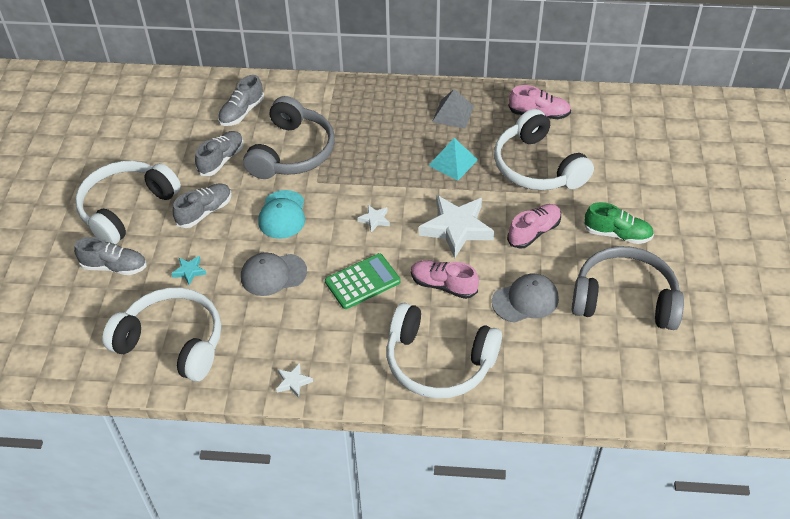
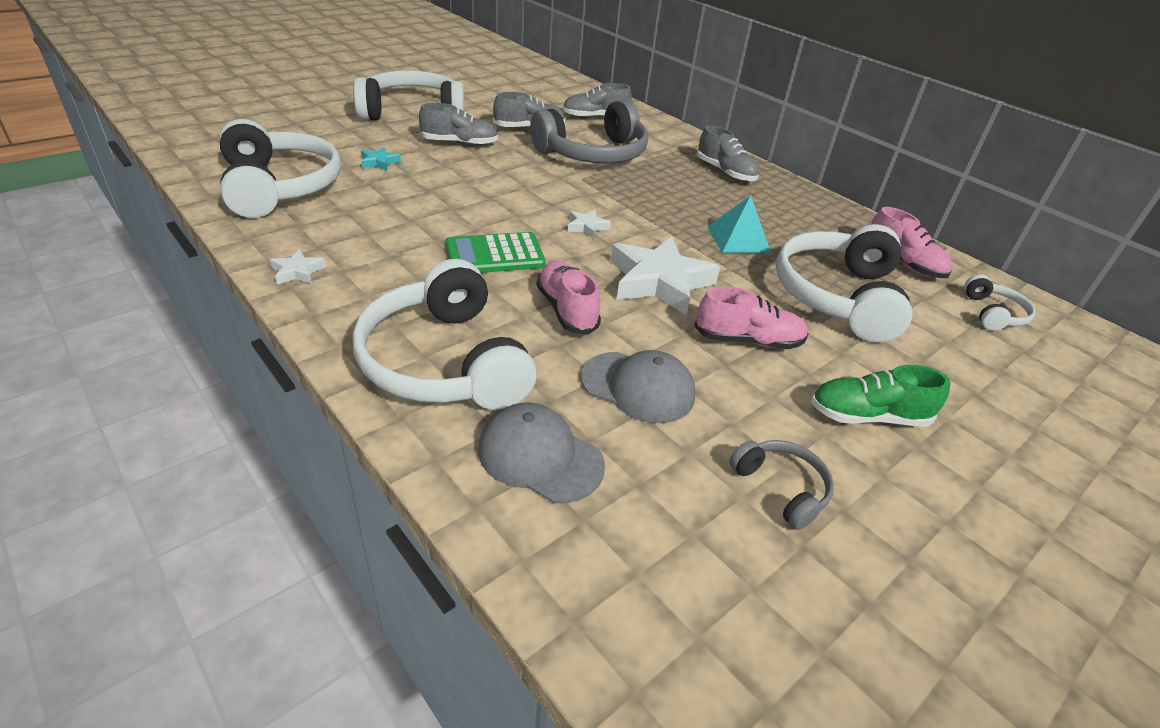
camera: 40 degrees right, 10 degrees down
(114, 267) = (340, 131): grey shoe -> grey shoe (725, 172)
(273, 274) = (432, 202): grey cap -> grey cap (540, 456)
(282, 215) = (513, 178): turquoise cap -> none
(362, 282) = (495, 255): green calculator -> green calculator turned 150 degrees clockwise
(453, 113) = (794, 212): grey pyramid -> none
(604, 121) = (993, 314): none -> white headphones
(617, 234) = (868, 416): green shoe -> green shoe turned 120 degrees clockwise
(624, 299) = (781, 488): grey headphones -> grey headphones, size x0.47

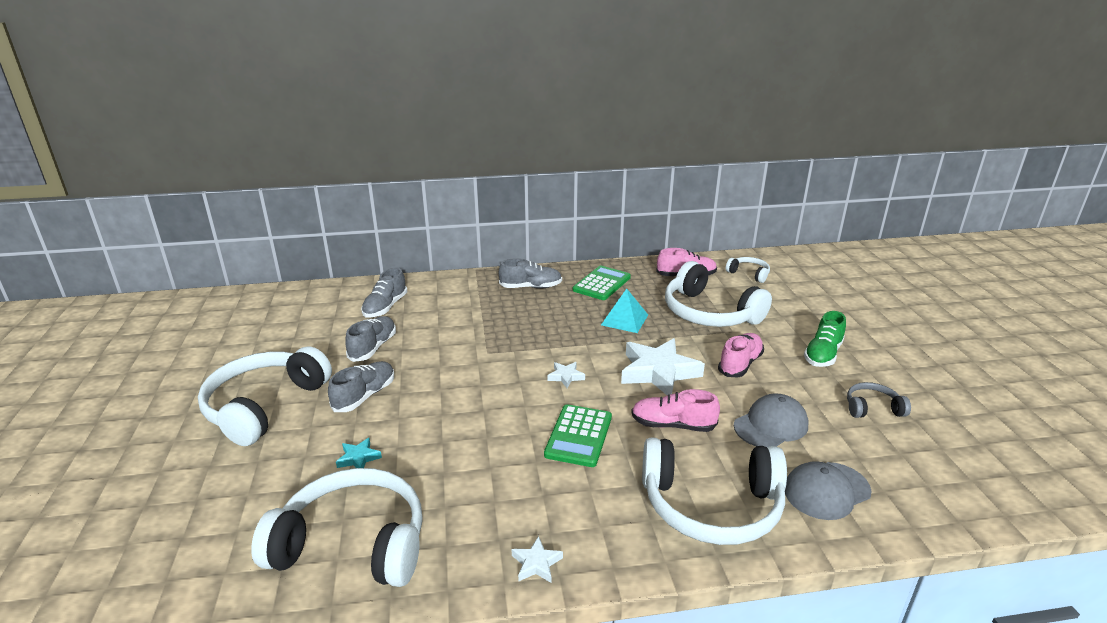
camera: 55 degrees left, 10 degrees down
(593, 154) = (451, 332): grey headphones -> none
(793, 210) = (602, 284): none -> green calculator

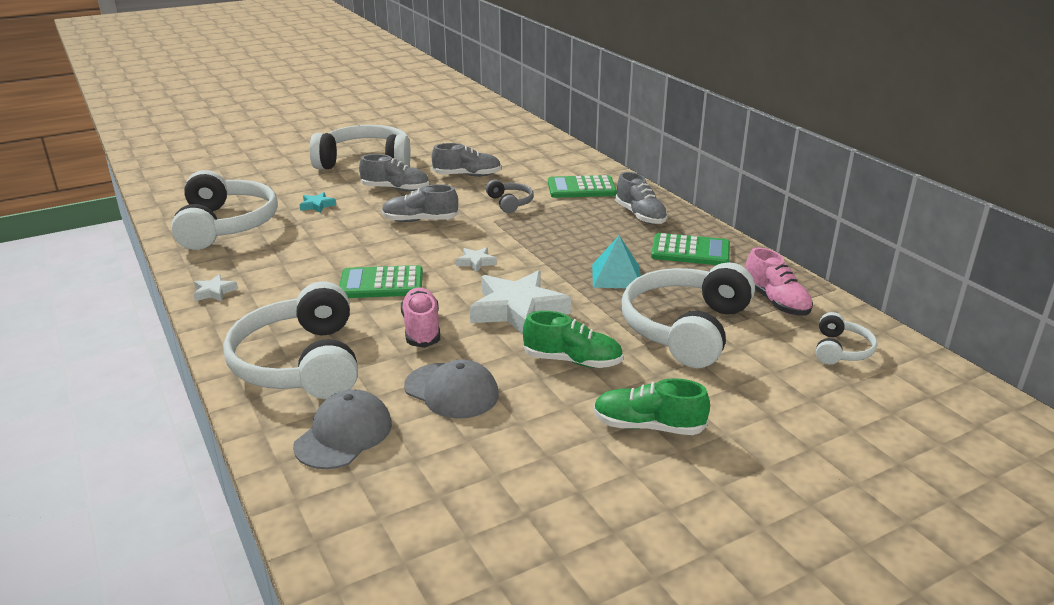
camera: 70 degrees right, 0 degrees up
(385, 307) = (537, 164): grey shoe -> grey shoe (420, 220)
(457, 298) = (581, 188): none -> green calculator
(740, 364) = (572, 361): pink shoe -> green shoe
(826, 490) = (344, 434): grey cap -> grey cap turned 75 degrees clockwise
(872, 408) = (533, 472): grey headphones -> grey headphones (510, 203)

